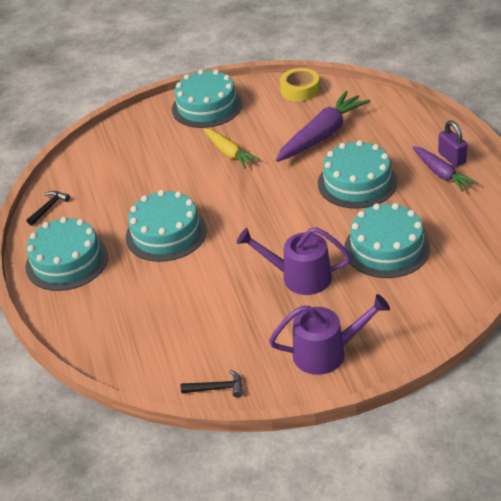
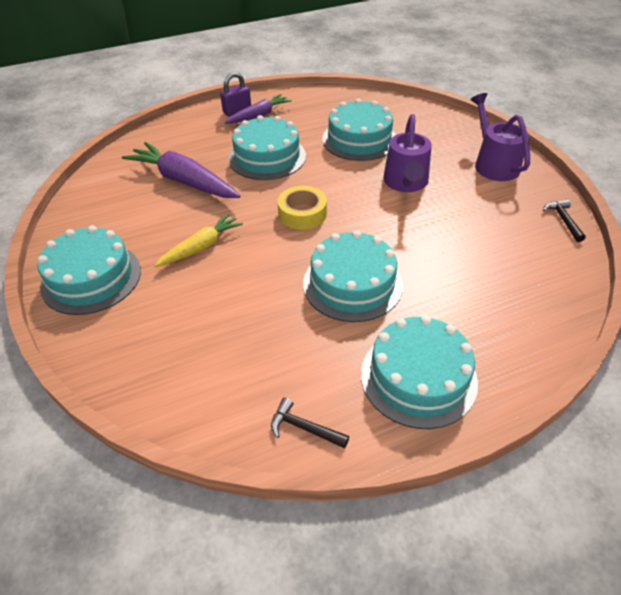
camera: 100 degrees left, 5 degrees up
(300, 90) = (88, 201): yellow tape -> yellow tape (302, 214)

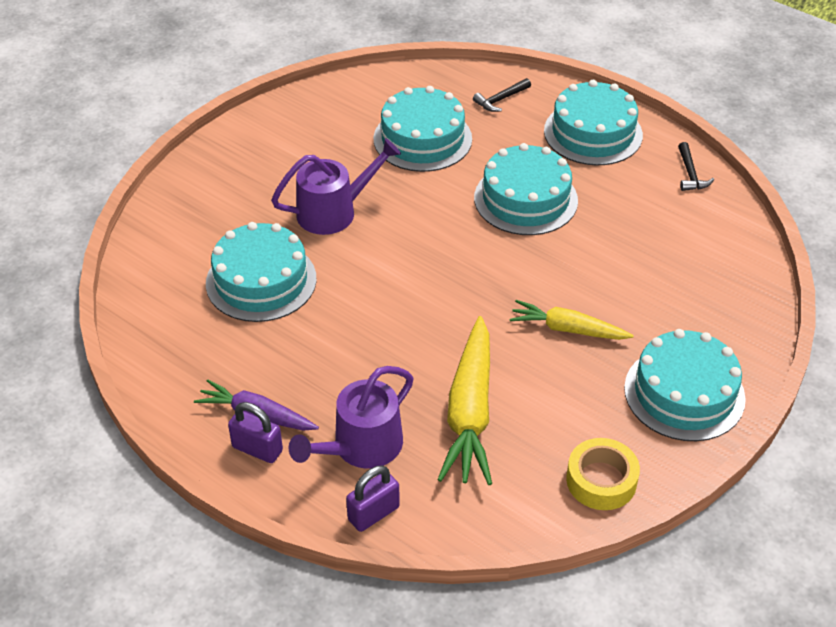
camera: 120 degrees left, 0 degrees up
(161, 131) = (373, 513): none -> purple padlock
(184, 181) = (470, 412): purple carrot -> yellow carrot
(267, 157) = (360, 354): turquoise cake -> turquoise cake (422, 139)
(302, 214) = (451, 273): yellow tape -> yellow tape (601, 480)
(493, 164) = (249, 156): purple watering can -> purple watering can (361, 447)
(563, 220) = (326, 93): black hammer -> black hammer (500, 99)

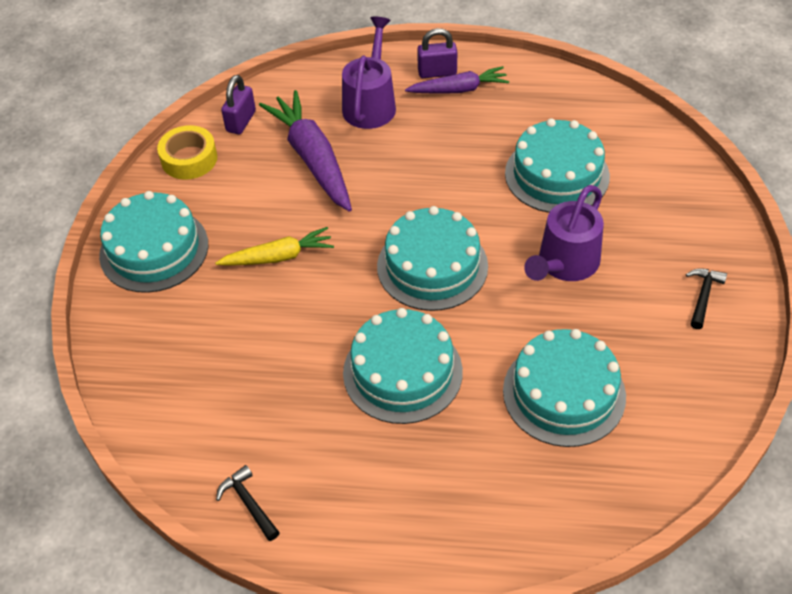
camera: 150 degrees right, 5 degrees up
(373, 513) = (330, 74): purple padlock -> purple padlock (241, 121)
(470, 412) = (312, 159): yellow carrot -> purple carrot
(500, 99) = (530, 502): black hammer -> black hammer (703, 296)
(593, 133) = (391, 507): turquoise cake -> turquoise cake (432, 266)

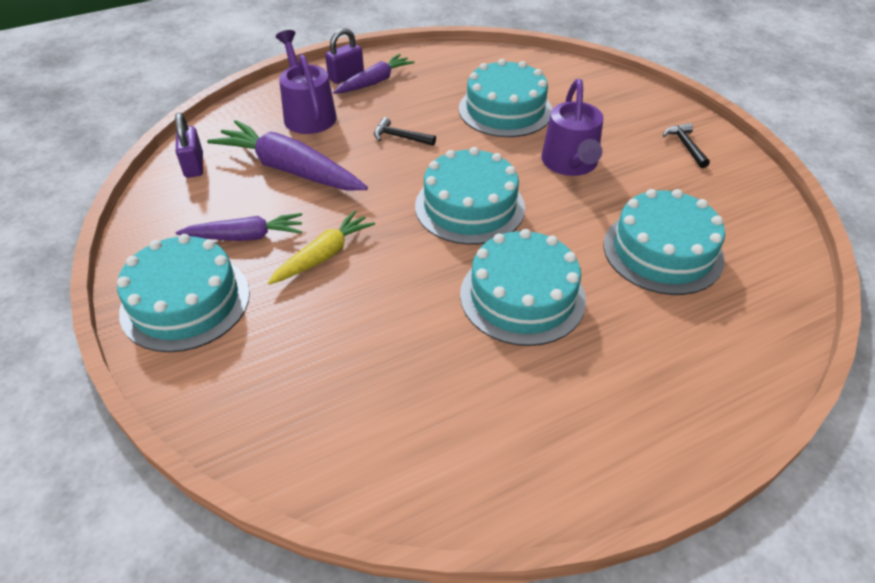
camera: 35 degrees left, 5 degrees down
(189, 159) = (163, 212): yellow tape -> none
(233, 211) = (245, 236): none -> purple carrot
(249, 503) = (488, 487): black hammer -> black hammer (400, 137)

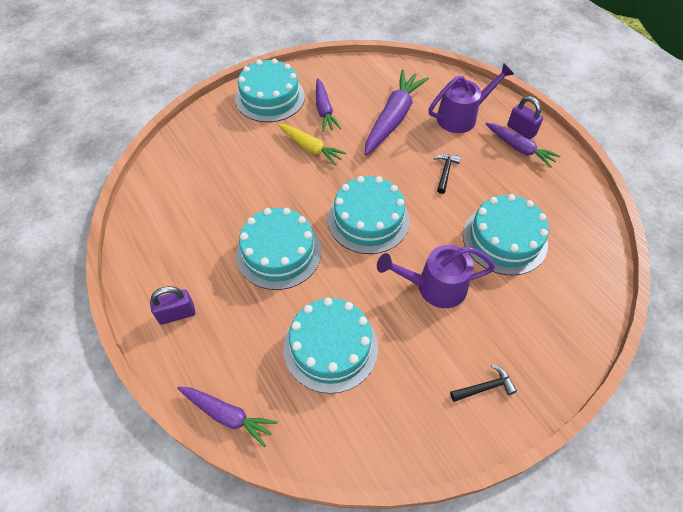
camera: 85 degrees right, 10 degrees up
(194, 165) = (388, 74): purple padlock -> purple padlock (177, 314)
(779, 351) = (227, 415): none -> purple carrot

